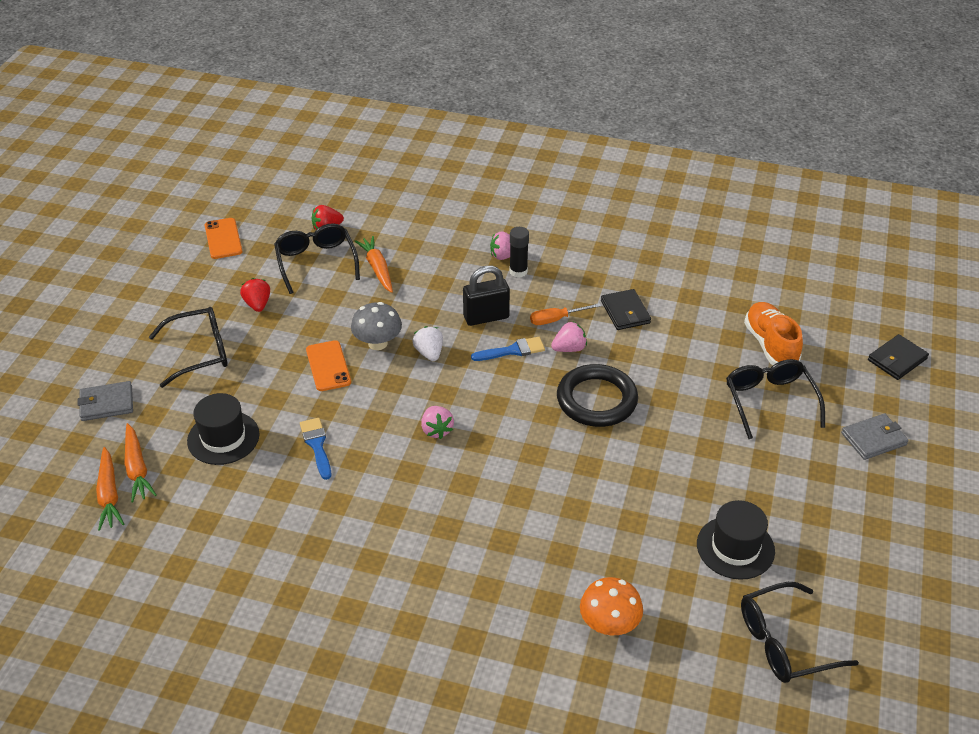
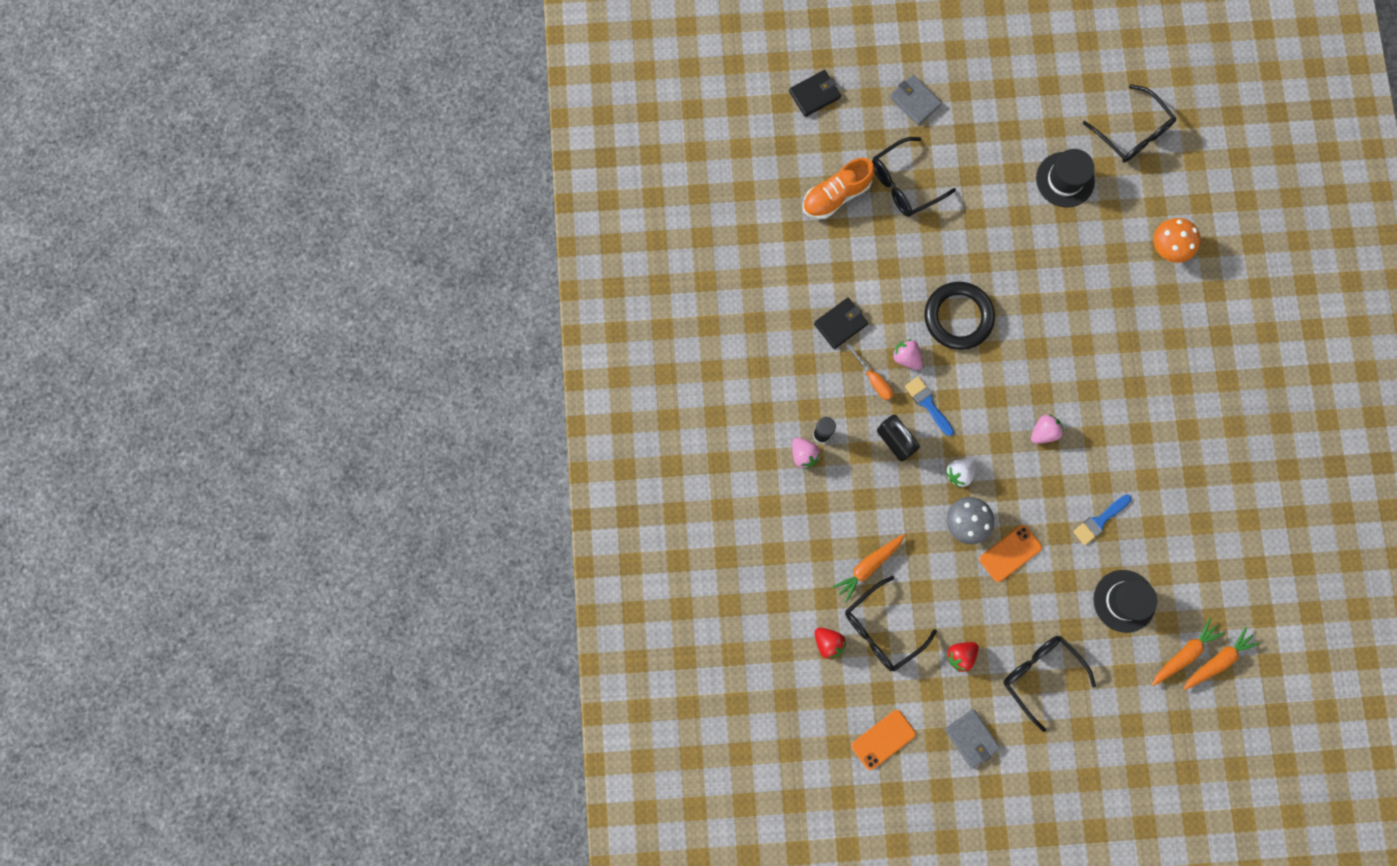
camera: 110 degrees left, 35 degrees up
(107, 403) = (1131, 722): grey wallet -> grey wallet (971, 738)
(897, 359) = (814, 94): black wallet -> black wallet turned 60 degrees counterclockwise

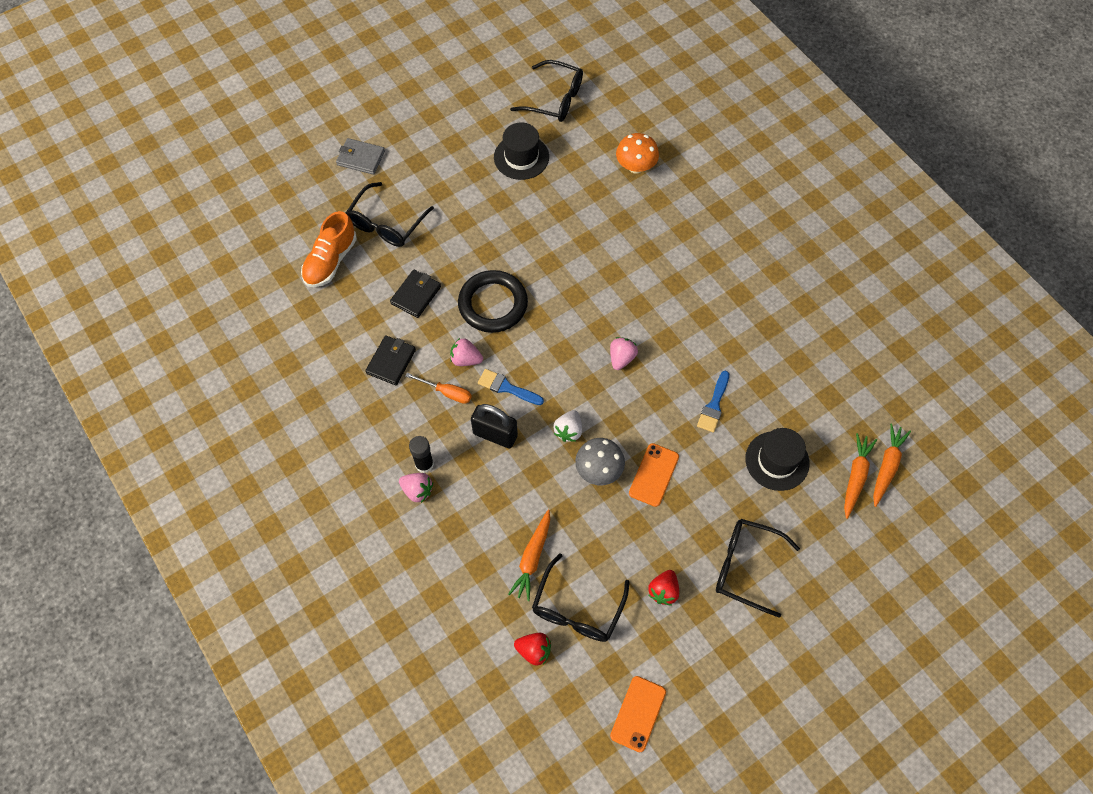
camera: 30 degrees left, 15 degrees down
(814, 94) = (269, 193): black wallet -> black wallet (416, 295)
(971, 738) = (719, 662): grey wallet -> none

